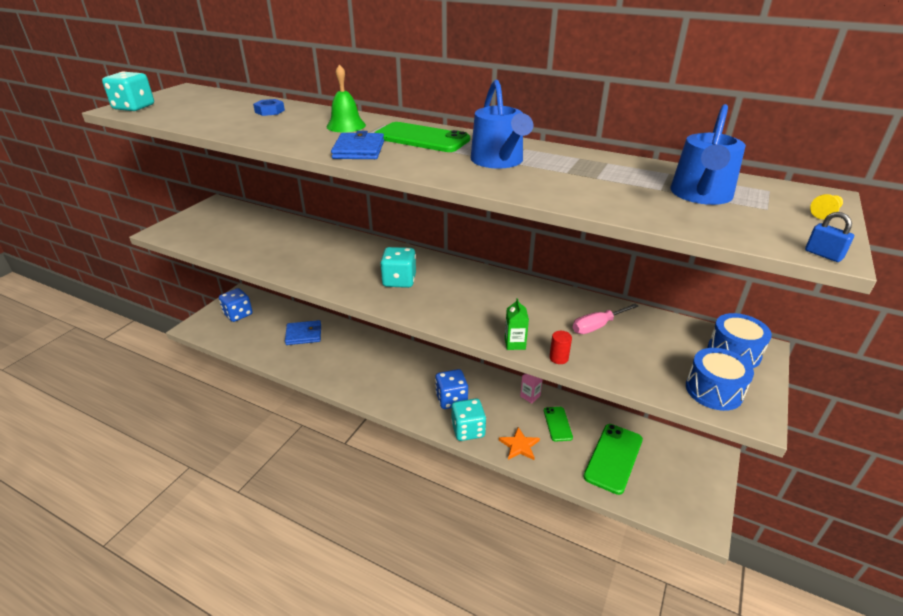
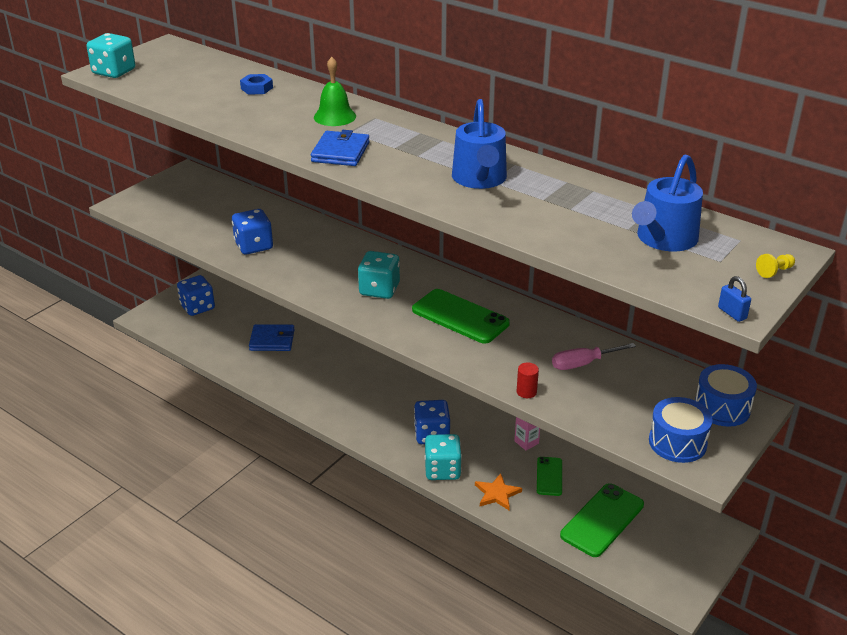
camera: 10 degrees right, 0 degrees up
(281, 255) = (254, 246): none -> blue dice
(421, 138) = (410, 141): green phone -> green phone (460, 317)
(515, 343) = (485, 372): green carton -> none

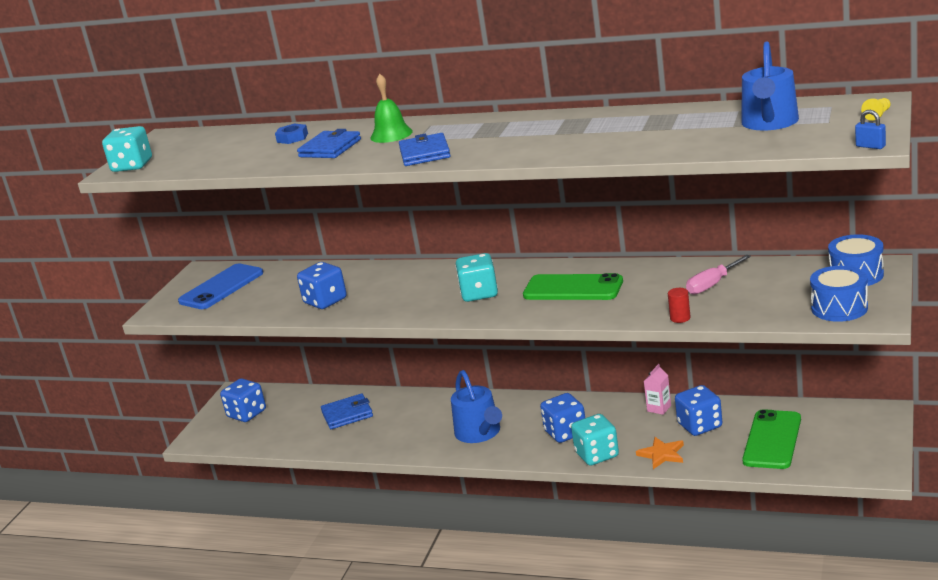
camera: 15 degrees left, 10 degrees down
(187, 197) = (221, 287): none -> blue phone
(274, 113) = (330, 148): none -> blue wallet
(480, 179) = (572, 134): blue watering can -> blue watering can (480, 433)
(549, 476) = (700, 425): green phone -> blue dice

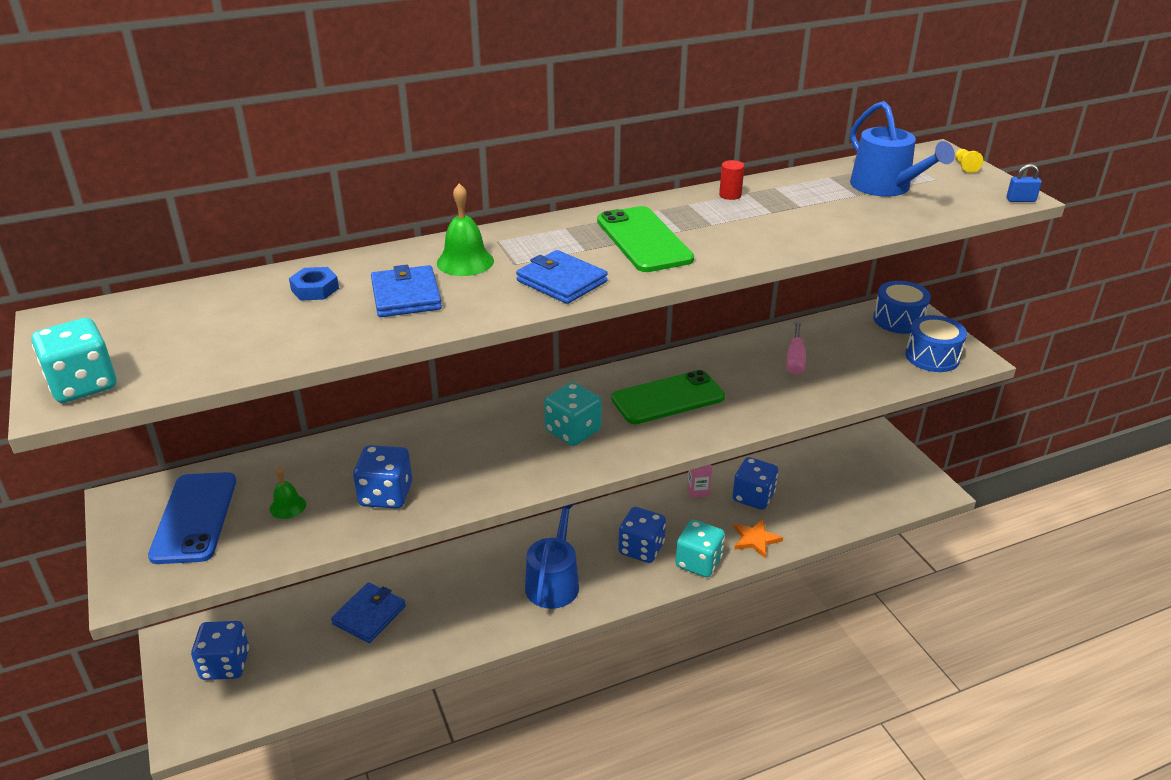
camera: 45 degrees left, 10 degrees up
(270, 294) = (288, 506): none -> green bell
(480, 433) = (554, 581): blue watering can -> blue watering can turned 105 degrees counterclockwise
(680, 318) = (817, 404): red cylinder -> red cylinder (730, 195)
(772, 440) = (827, 490): green phone -> green phone (643, 240)

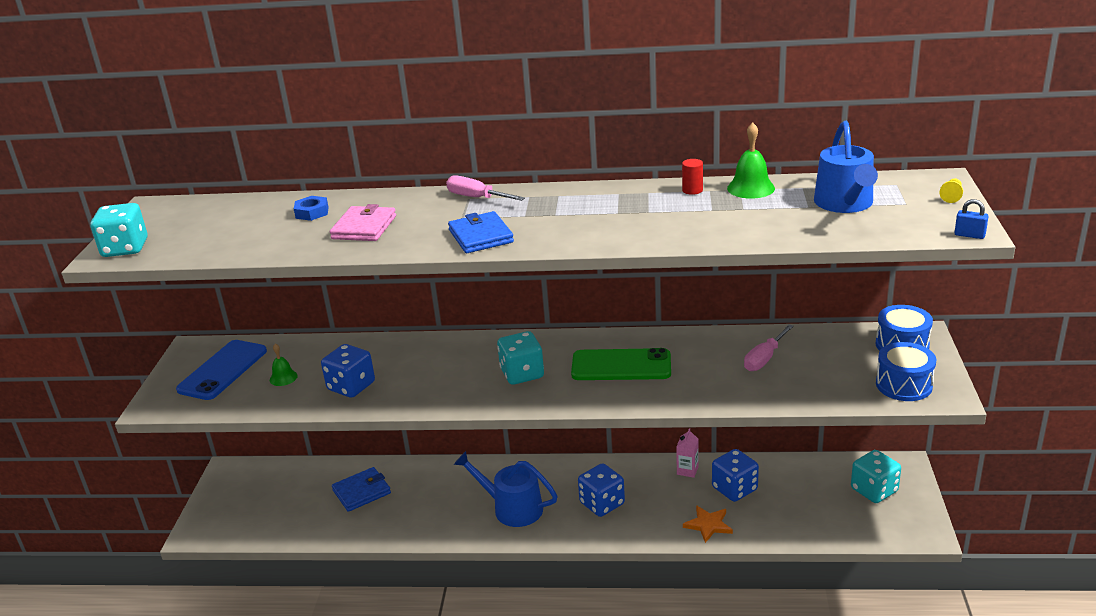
camera: 30 degrees right, 5 degrees down
(225, 665) = (247, 496): blue dice -> none
(406, 296) = (364, 227): blue wallet -> pink wallet
(465, 262) = (429, 210): green bell -> green bell (751, 188)
(507, 238) = (477, 198): none -> pink screwdriver
(554, 581) = (512, 508): blue watering can -> blue watering can turned 105 degrees counterclockwise
(643, 240) = (578, 215): green phone -> none
(698, 562) = (642, 529): turquoise dice -> turquoise dice (874, 490)

